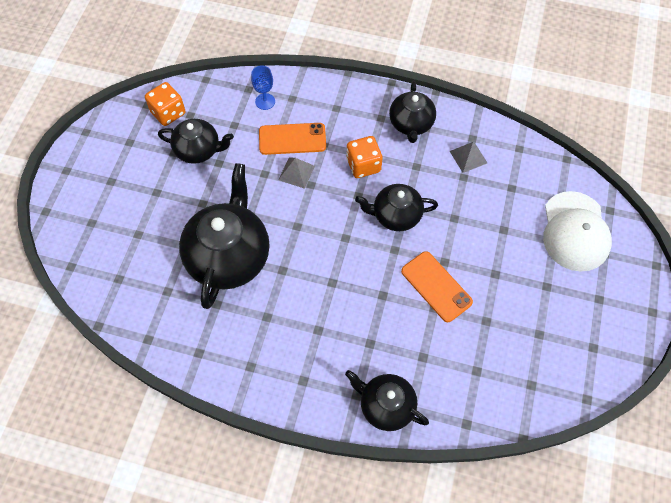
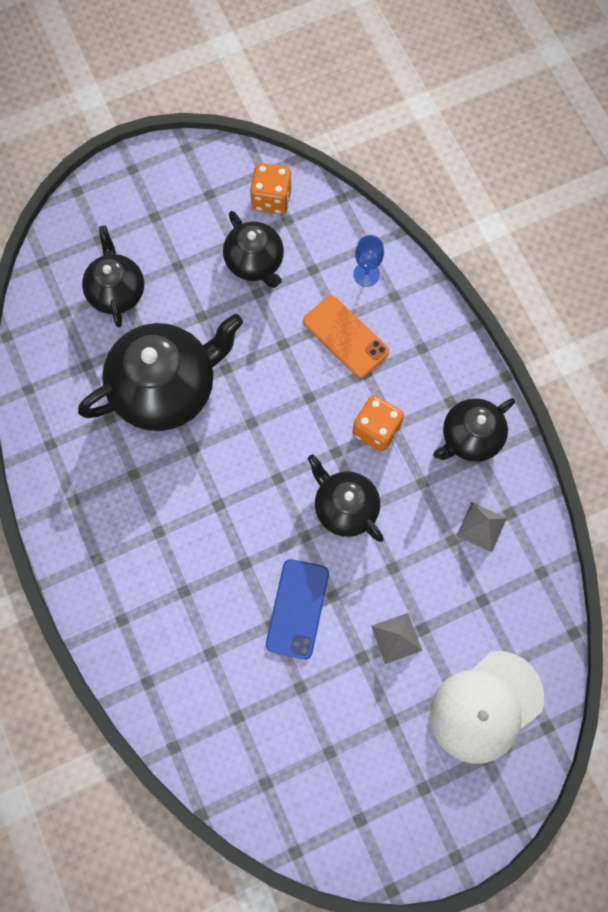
camera: 50 degrees right, 10 degrees up
(296, 173) = (310, 373): grey pyramid -> grey pyramid (396, 638)
(386, 406) = (131, 656): black teapot -> black teapot (117, 291)
(436, 286) = (297, 609): orange phone -> blue phone

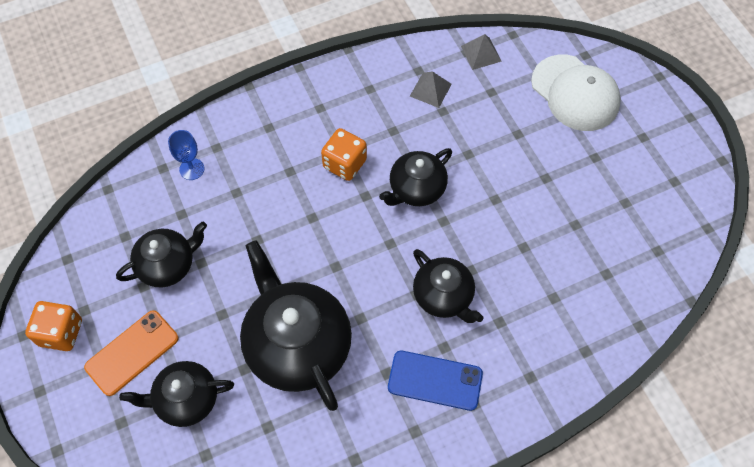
camera: 90 degrees left, 10 degrees down
(271, 199) = (99, 250): orange dice -> orange dice (61, 332)
(297, 609) = (508, 226): blue phone -> blue phone (435, 380)
(346, 337) = (253, 186): orange phone -> orange phone (132, 352)
(396, 638) = (527, 152): grey pyramid -> grey pyramid (481, 53)
(470, 437) = (353, 95): black teapot -> black teapot (443, 296)

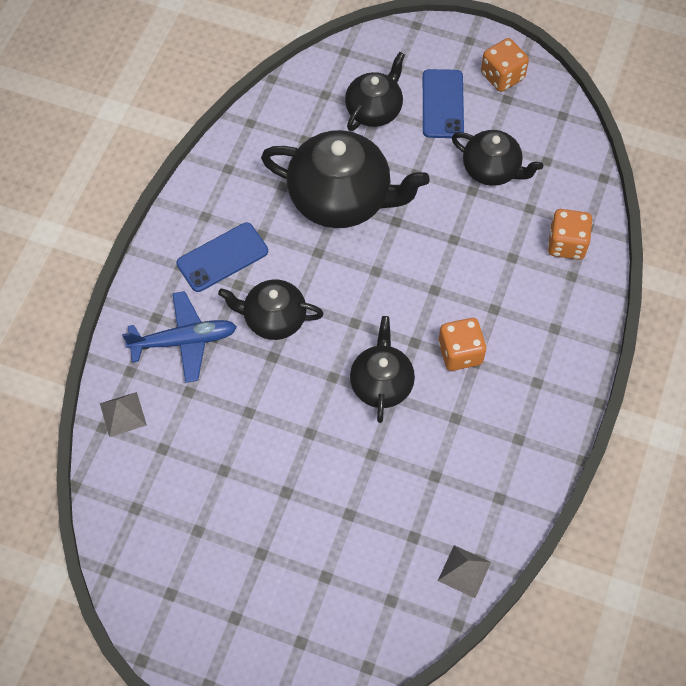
camera: 135 degrees right, 0 degrees up
(132, 352) = (443, 104): orange phone -> blue phone
(168, 265) = (492, 169): black teapot -> black teapot turned 75 degrees counterclockwise
(192, 169) = (566, 244): blue goblet -> orange dice
(430, 90) = (467, 487): grey pyramid -> grey pyramid (123, 414)
(525, 338) = (184, 341): none -> blue plane
(575, 93) = (337, 609): white cap -> none

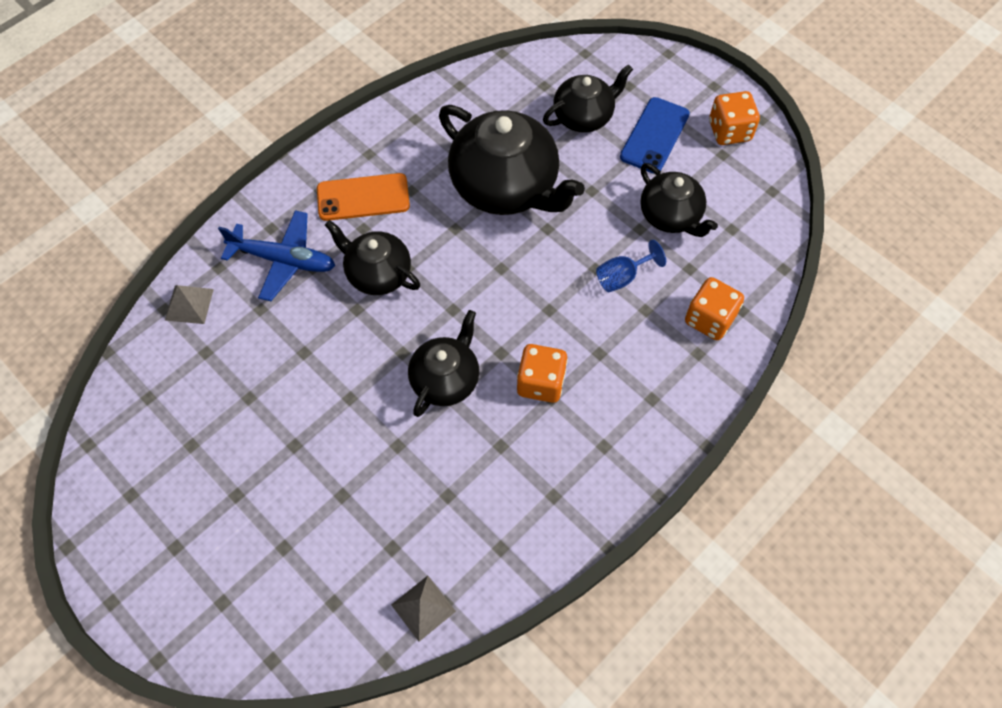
camera: 25 degrees right, 0 degrees up
(222, 257) = (363, 197): blue phone -> orange phone
(479, 237) = (622, 277): none -> blue goblet

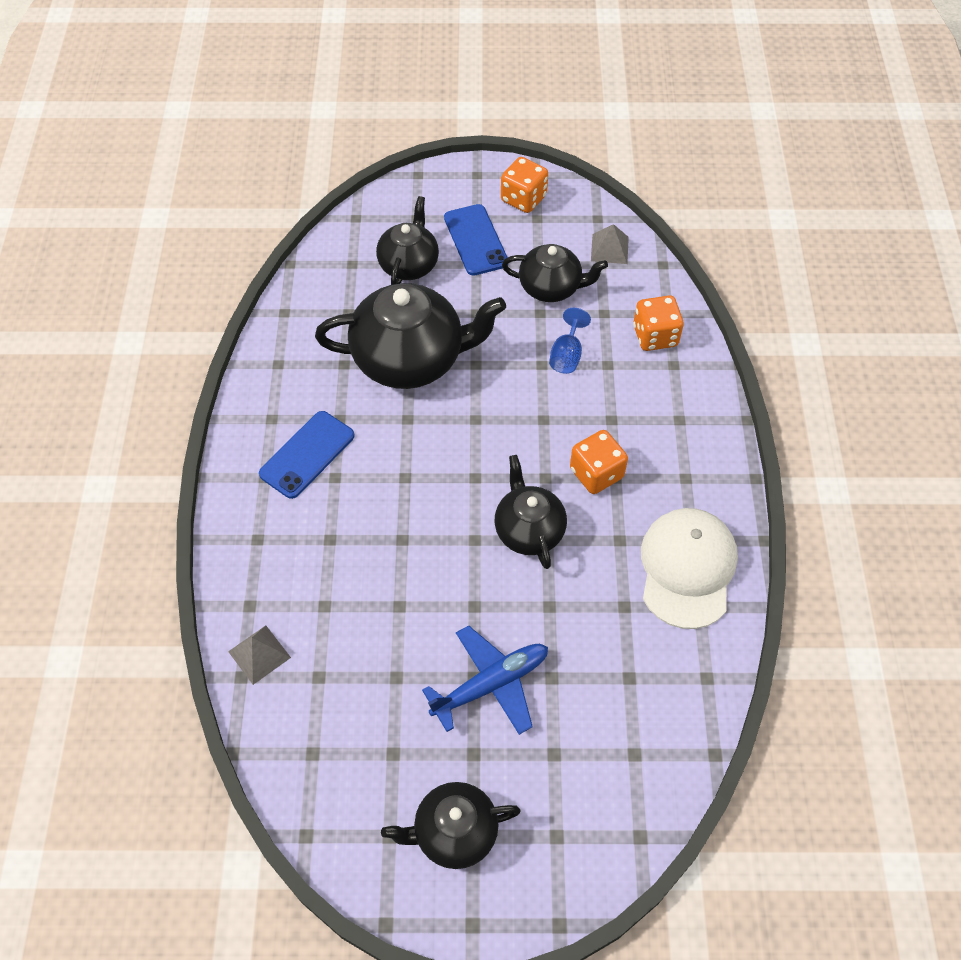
camera: 45 degrees left, 5 degrees down
(283, 260) = (298, 554): blue plane -> blue plane (490, 684)
(363, 197) = (307, 455): orange phone -> blue phone
(377, 274) = (387, 500): black teapot -> black teapot (454, 832)
(423, 608) = (697, 695): grey pyramid -> grey pyramid (609, 249)
(524, 512) = (687, 568): none -> white cap

